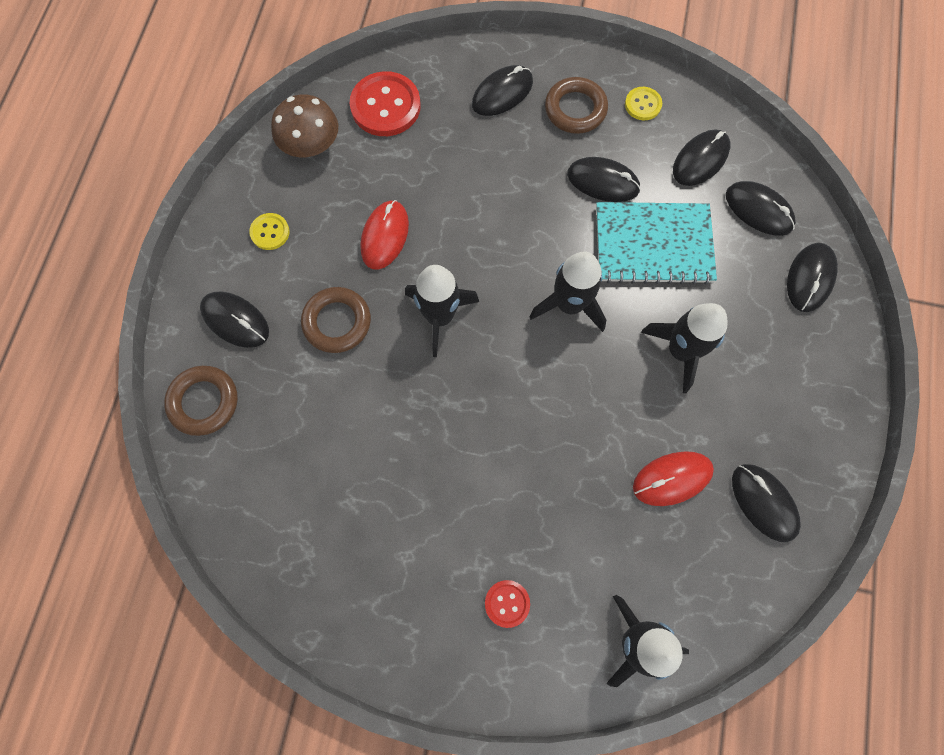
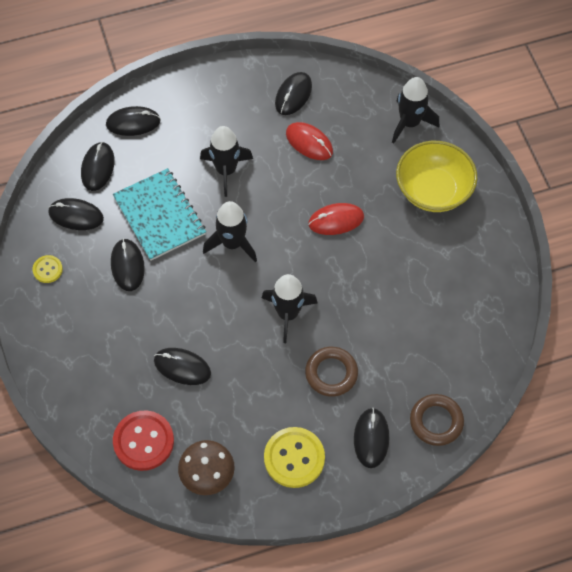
camera: 120 degrees left, 10 degrees down
(270, 232) = (294, 458): yellow button -> yellow button, size x1.91
(385, 236) = (251, 380): red mouse -> red mouse (336, 220)
(502, 93) = (87, 366): black mouse -> black mouse (182, 367)
(507, 603) = (433, 190): red button -> yellow bowl
(575, 109) = (75, 310): brown ring -> none

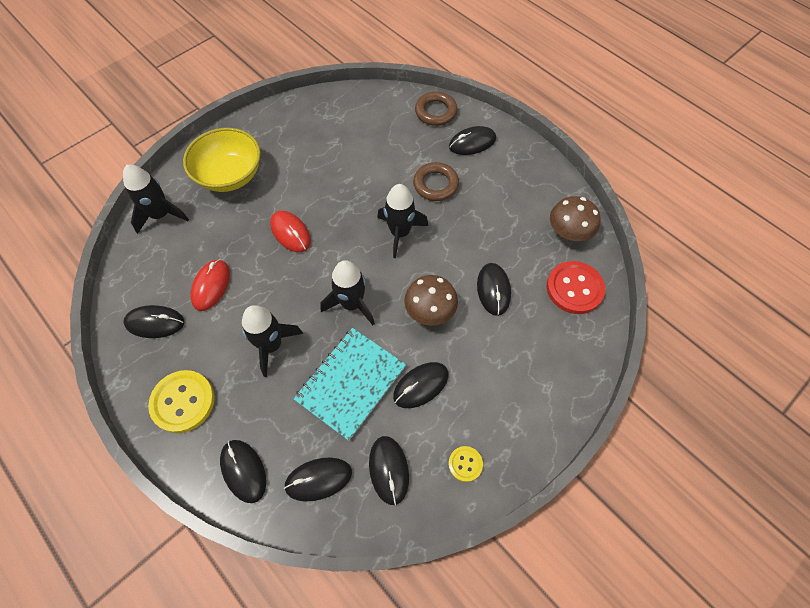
camera: 115 degrees left, 0 degrees up
(191, 303) = (430, 310): none -> brown mushroom
(294, 458) = (518, 182): yellow button -> yellow button (183, 402)

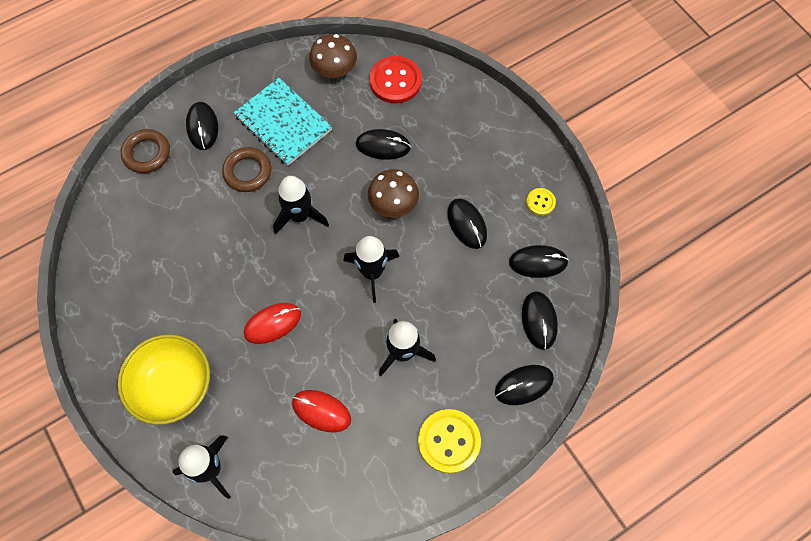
camera: 80 degrees left, 5 degrees up
(155, 323) = (354, 472): black mouse -> none
(351, 383) = (455, 283): turquoise notebook -> turquoise notebook (283, 123)

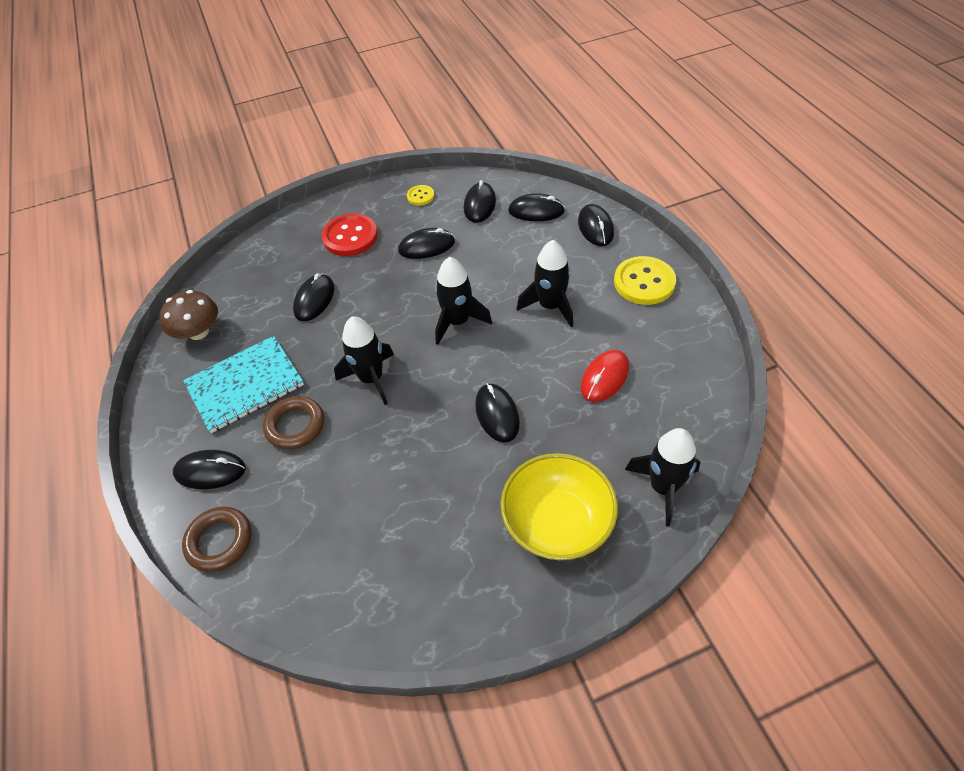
camera: 75 degrees left, 15 degrees down
(272, 324) = (497, 414): red mouse -> black mouse
(393, 203) = (385, 298): brown mushroom -> none
(395, 81) = (241, 282): red button -> red button (350, 237)

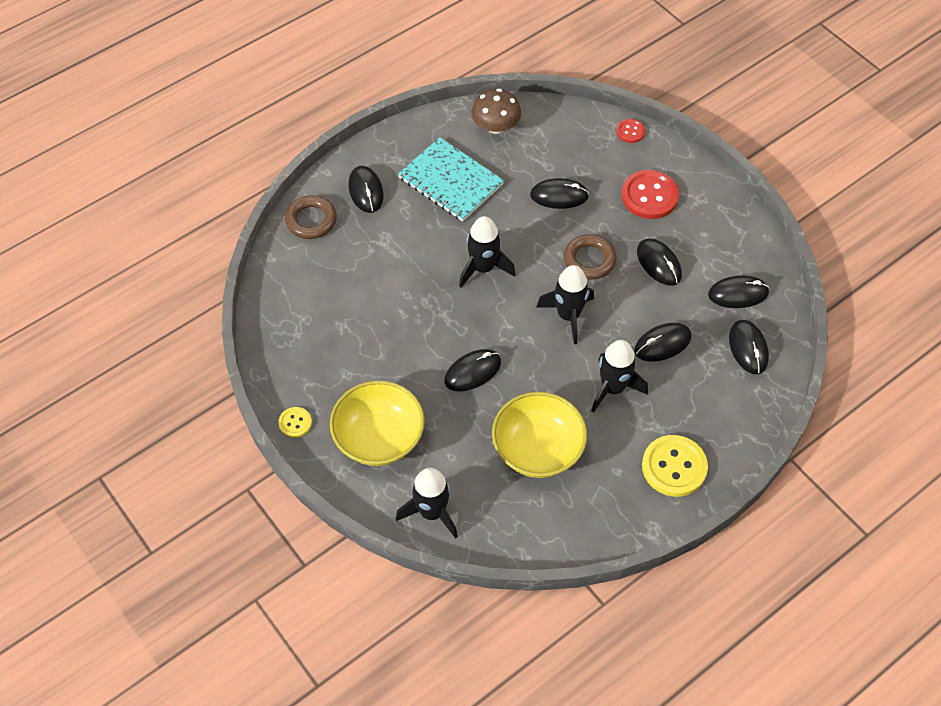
camera: 70 degrees right, 5 degrees up
(271, 234) = (630, 132): none -> red button
(295, 425) = (421, 230): brown ring -> brown ring (589, 260)
(420, 196) = (731, 237): yellow button -> yellow button (295, 423)
(595, 227) = (742, 409): black mouse -> black mouse (662, 344)
(604, 377) = (537, 449): red mouse -> yellow bowl

